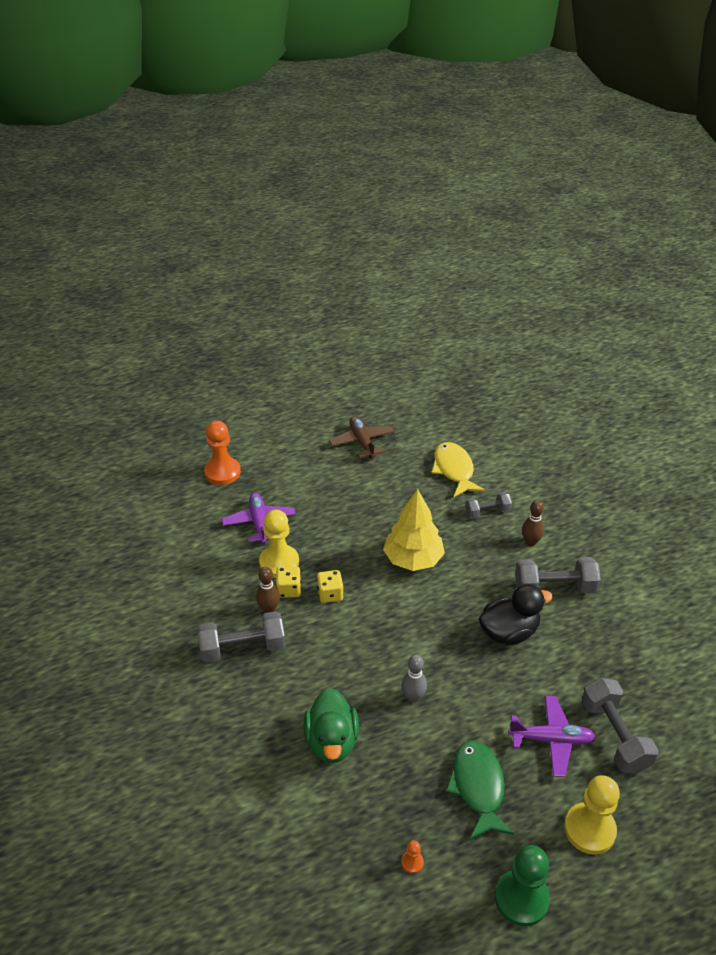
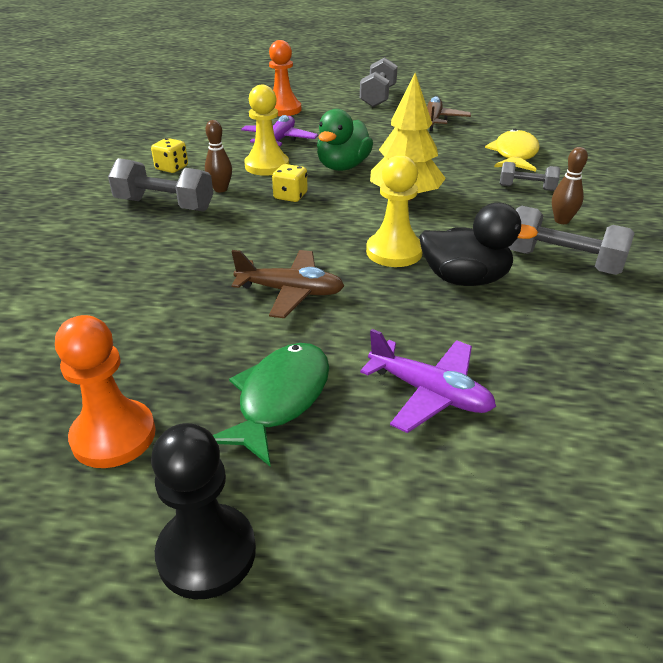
camera: 30 degrees right, 5 degrees down
(289, 590) = (254, 183): yellow dice -> yellow dice (172, 168)
(331, 741) = (161, 294): green duck -> green duck (343, 167)
(412, 862) = (114, 436): orange pawn -> orange pawn, size x2.35
(413, 697) = (290, 292): grey bowling pin -> brown plane
(521, 898) = (206, 553): green pawn -> black pawn
(589, 829) = (396, 518): yellow pawn -> yellow pawn (394, 252)
(614, 735) = (534, 426): grey dumbbell -> grey dumbbell (378, 97)

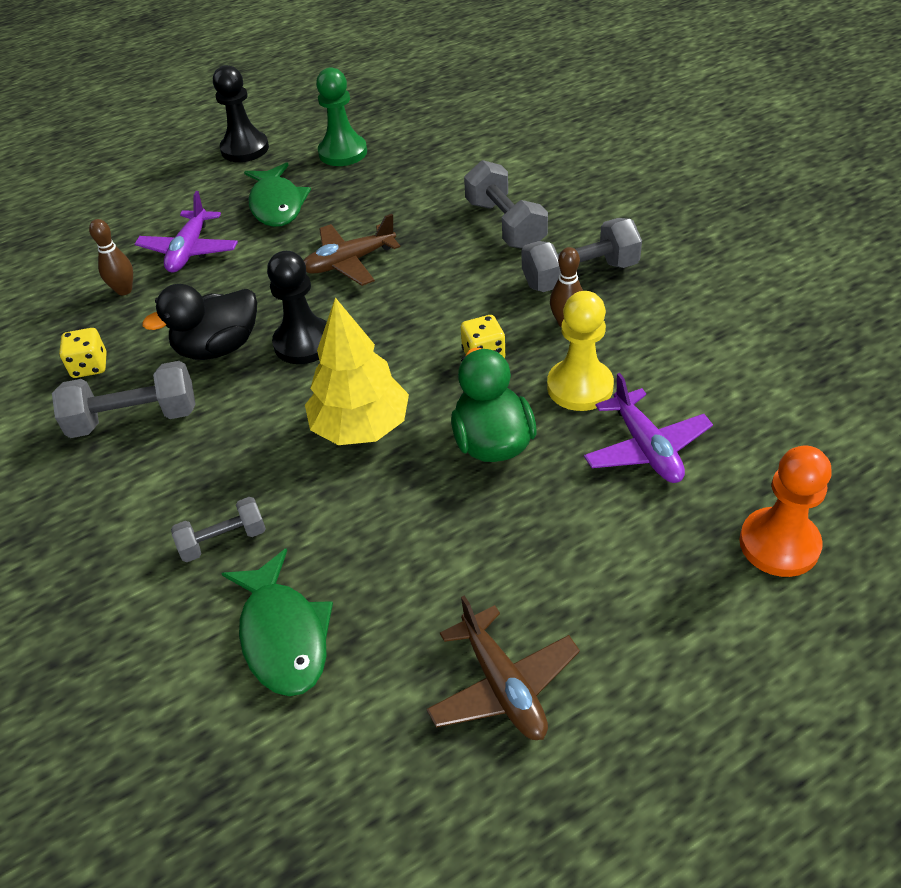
camera: 145 degrees right, 10 degrees up
(114, 436) = (343, 152): orange pawn -> green pawn
(172, 168) = (669, 320): yellow dice -> yellow dice (90, 366)
(378, 97) = (705, 732): grey dumbbell -> grey dumbbell (505, 225)
(394, 252) = (304, 343): yellow pawn -> black pawn
(429, 393) = (189, 250): purple plane -> purple plane turned 75 degrees counterclockwise
(514, 155) = (283, 635): yellow fish -> green fish
(561, 221) = (154, 490): brown bowling pin -> brown bowling pin (124, 290)

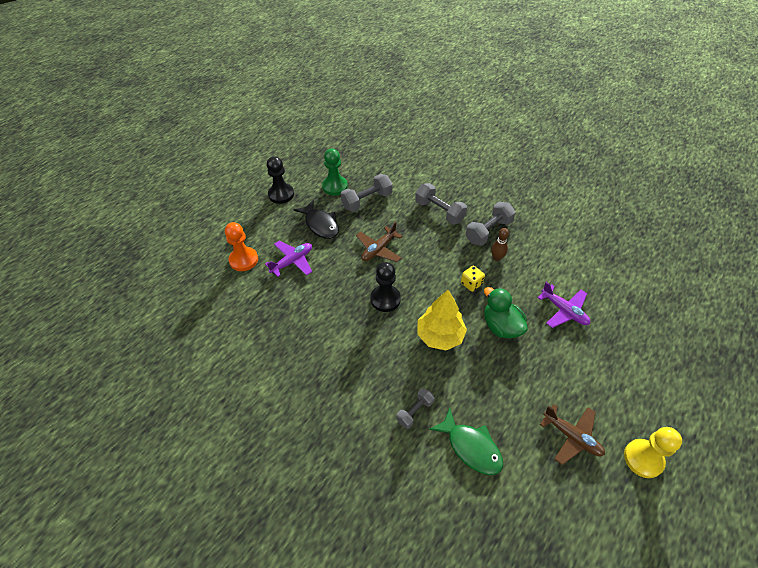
camera: 25 degrees left, 5 degrees up
(90, 366) = (285, 341): yellow dice -> none
(124, 290) = (273, 293): brown bowling pin -> none
(134, 419) = (329, 363): grey dumbbell -> grey dumbbell (367, 201)
(189, 250) = (292, 262): purple plane -> purple plane turned 120 degrees counterclockwise
(218, 348) = (345, 313): black duck -> none
(277, 205) = (320, 224): green fish -> black fish
(580, 387) = (521, 289): yellow pawn -> yellow pawn (643, 459)
(779, 544) = (636, 339): orange pawn -> orange pawn (243, 260)

